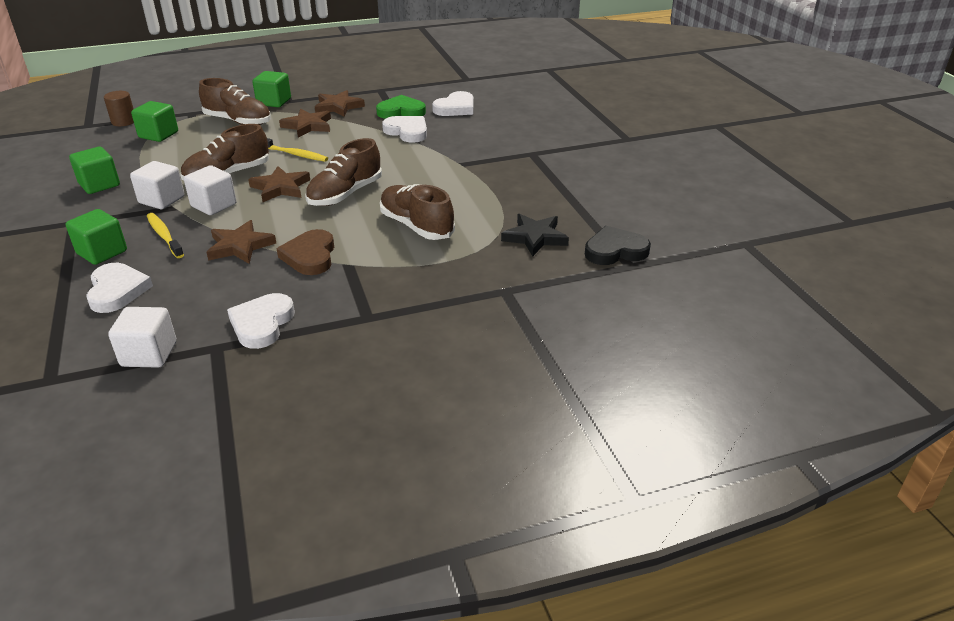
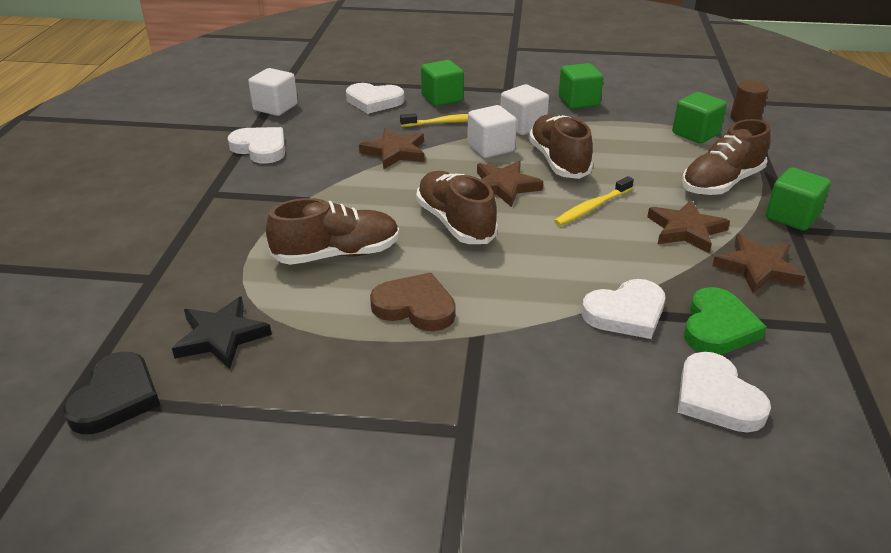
camera: 115 degrees right, 0 degrees up
(310, 256) = (341, 182): brown heart -> brown heart (415, 307)

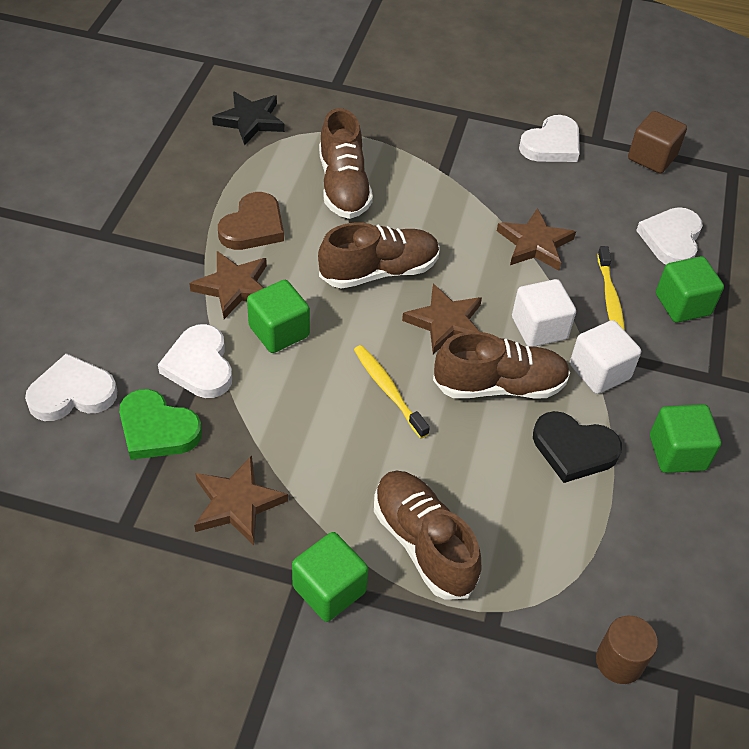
camera: 95 degrees right, 15 degrees up
(116, 398) = (202, 77): black heart -> black heart (573, 449)
(275, 107) = (652, 157): white cube -> brown cube
(686, 230) = (324, 463): brown star -> brown star (234, 287)
(695, 134) = (567, 567): green cube -> green cube (279, 331)

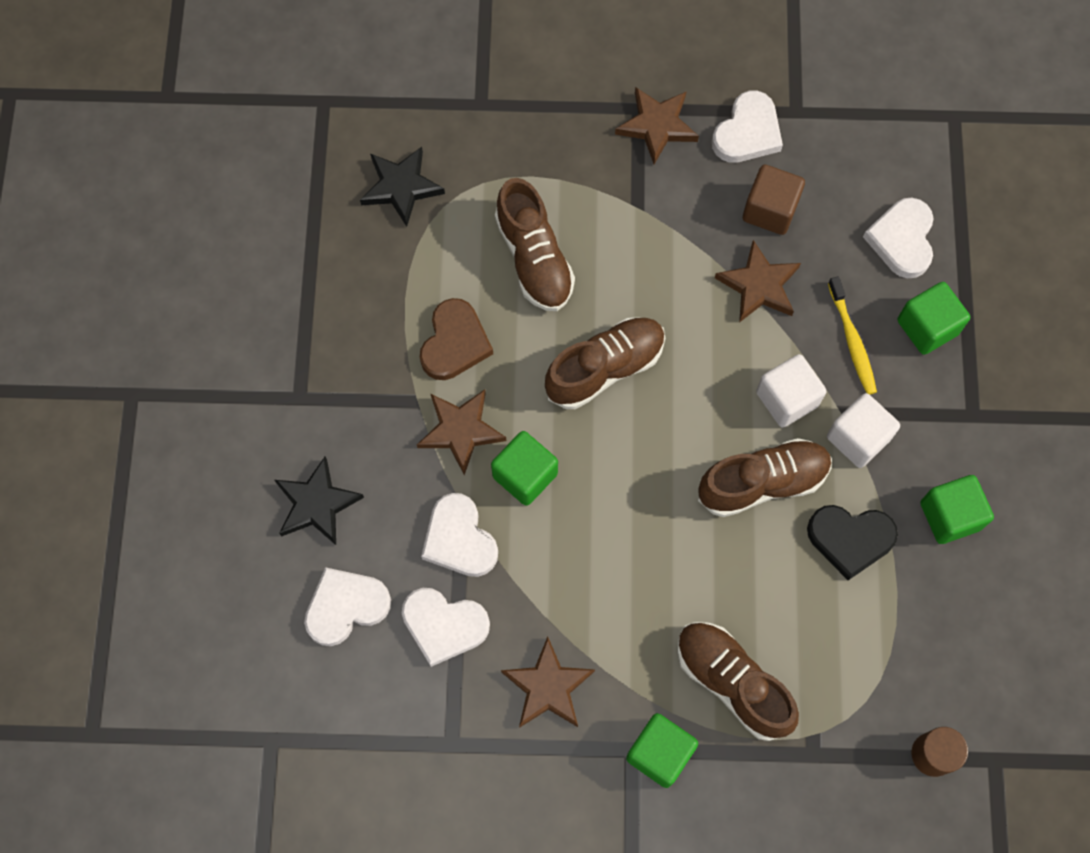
camera: 10 degrees left, 20 degrees up
(82, 311) = (317, 504): none -> black star
(157, 429) = (444, 625): green heart -> white heart
(388, 390) = (654, 518): yellow toothbrush -> none
(446, 323) = (691, 418): brown star -> brown star (657, 126)
(652, 157) = (862, 122): brown cube -> brown cube (770, 210)

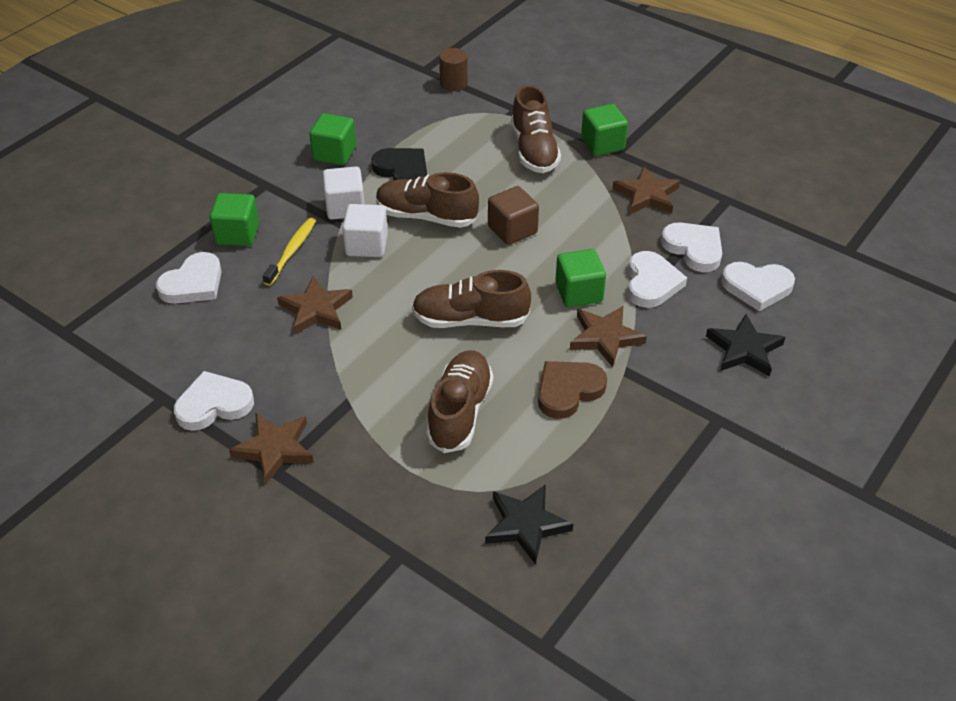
camera: 145 degrees left, 25 degrees down
(770, 210) = (257, 347): brown cube -> brown cube (512, 230)

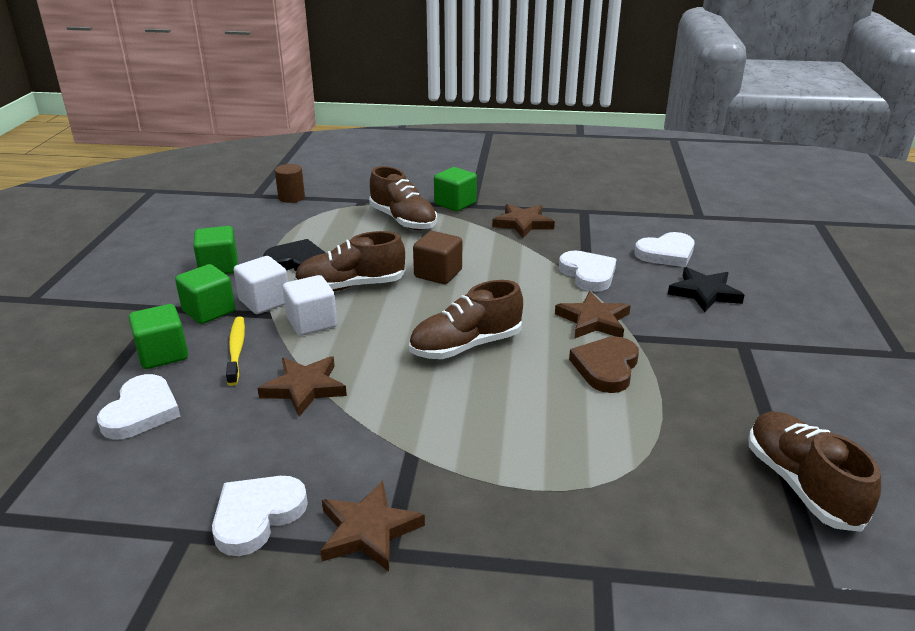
camera: 30 degrees left, 15 degrees down
(460, 411) = (529, 419): brown shoe -> brown shoe (801, 485)
(526, 525) = (689, 488): black star -> none
(578, 292) = (538, 298): green cube -> green cube (209, 311)
(694, 249) = (594, 245): white heart -> none

